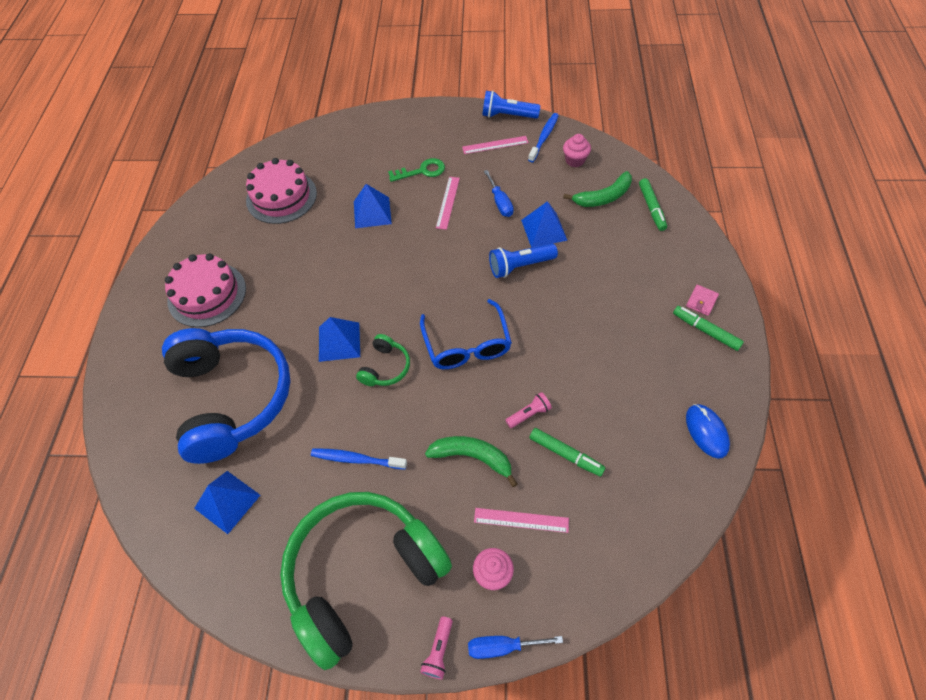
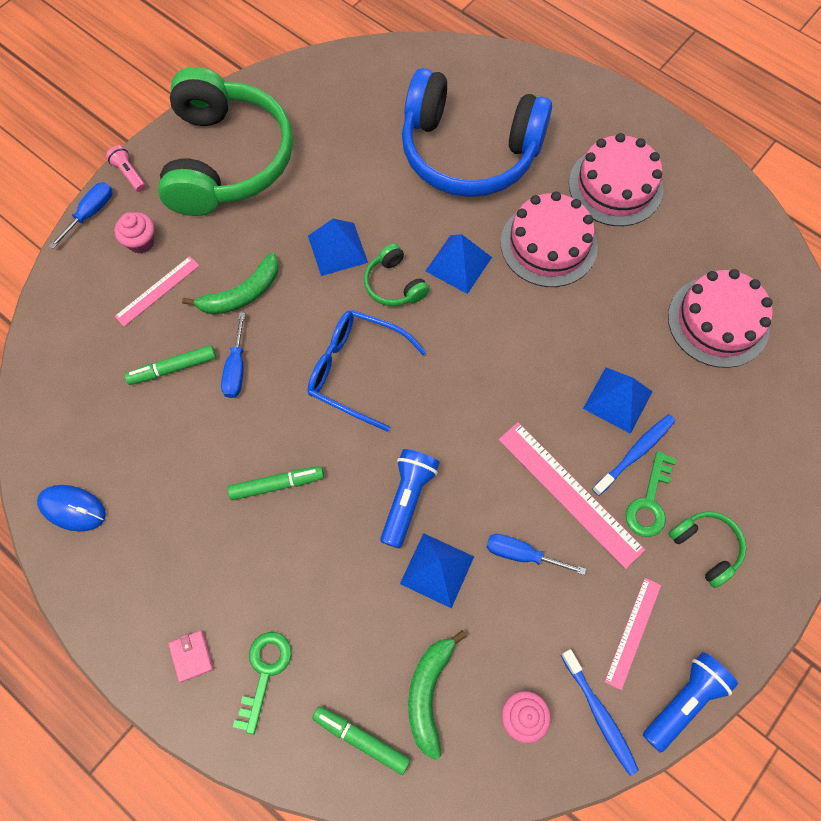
camera: 125 degrees right, 10 degrees up
(227, 501) = (370, 105): blue pyramid -> blue pyramid (337, 249)
(284, 302) = (548, 244): none -> pink cake
(356, 459) = (323, 208): blue toothbrush -> blue toothbrush (635, 453)
(426, 141) = (706, 547): none -> green headphones
(448, 202) = (569, 493): pink ruler -> pink ruler, size x1.67
(529, 414) = (236, 368): pink flashlight -> blue screwdriver
(670, 264) = (264, 672): none -> green key
(705, 331) = (157, 621): green marker -> green marker (277, 485)

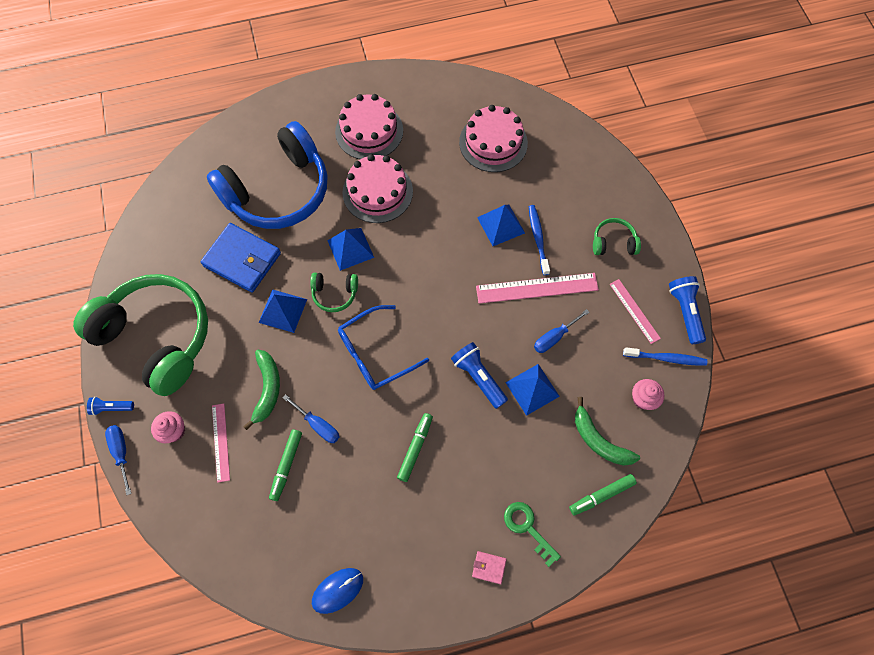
camera: 55 degrees left, 0 degrees up
(129, 174) = (112, 408): pink flashlight -> blue flashlight
(365, 173) = (242, 259): none -> blue wallet
(649, 502) = (570, 251): green key -> none

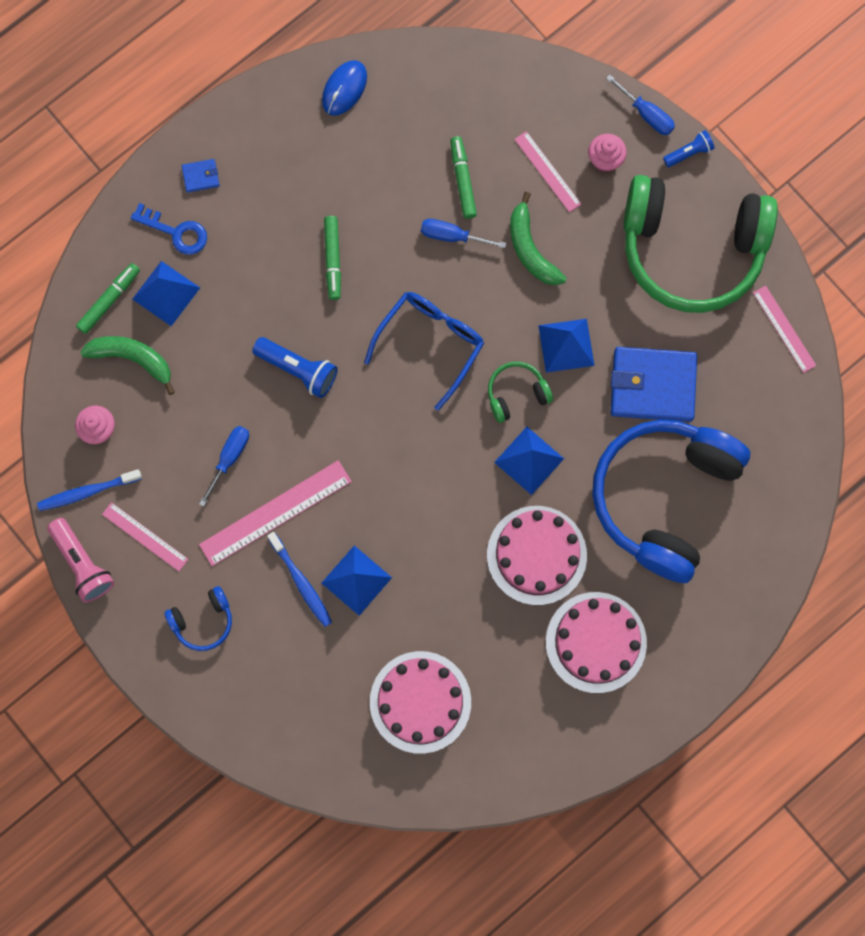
camera: 155 degrees right, 10 degrees up
(134, 257) = (784, 329): none -> pink ruler
(489, 567) = (201, 176): pink wallet -> blue wallet
(527, 528) = (176, 232): green key -> blue key
(532, 389) = (230, 383): blue pyramid -> blue pyramid (166, 293)
(613, 242) = (203, 621): green headphones -> blue headphones
(685, 312) = (82, 563): blue flashlight -> pink flashlight

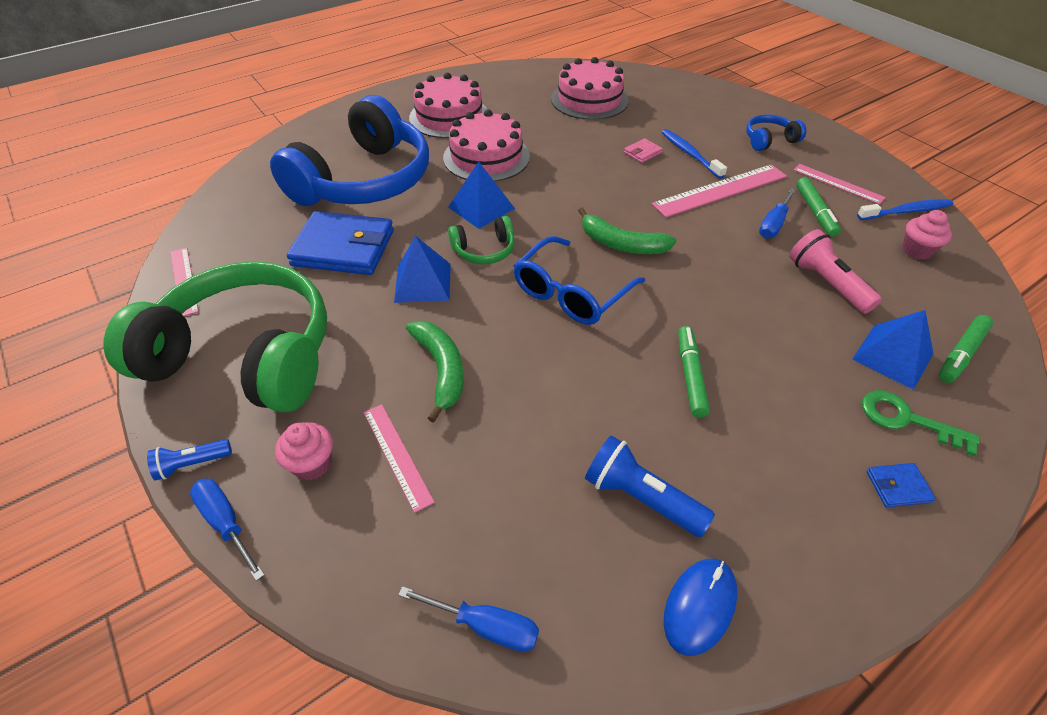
camera: 175 degrees left, 30 degrees down
(82, 563) = (888, 172): pink flashlight -> pink flashlight (826, 283)
(133, 359) = (906, 300): green banana -> green banana (621, 244)
(176, 232) = (906, 419): blue key -> green key
(298, 369) = (716, 281): blue flashlight -> blue flashlight (641, 497)
(356, 580) = (642, 153): blue pyramid -> pink wallet
(452, 236) = (538, 389): blue screwdriver -> blue screwdriver (485, 626)
(463, 180) = (517, 453): green marker -> green marker (815, 212)

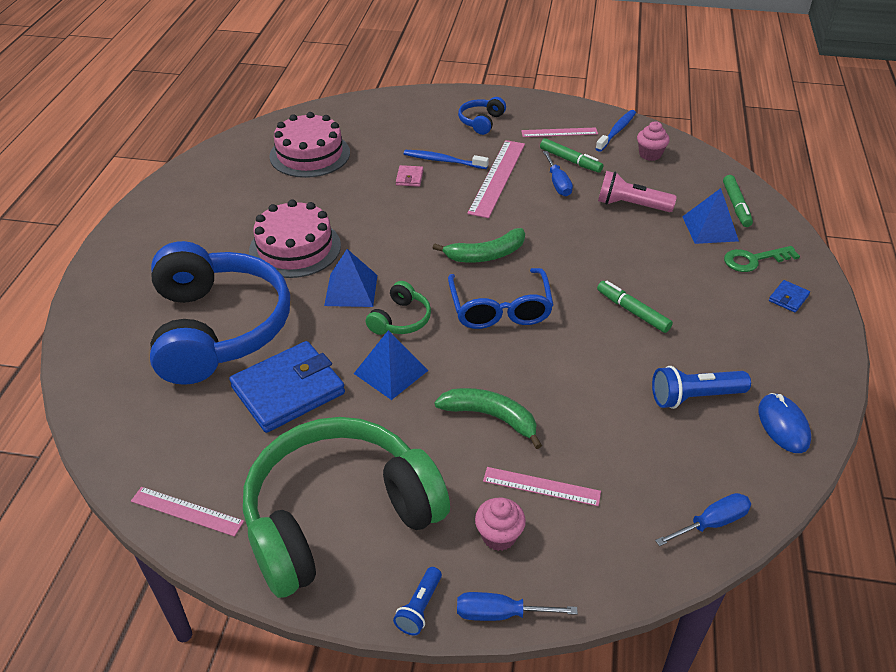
camera: 45 degrees left, 5 degrees down
(449, 117) = (209, 231): pink cake -> none

